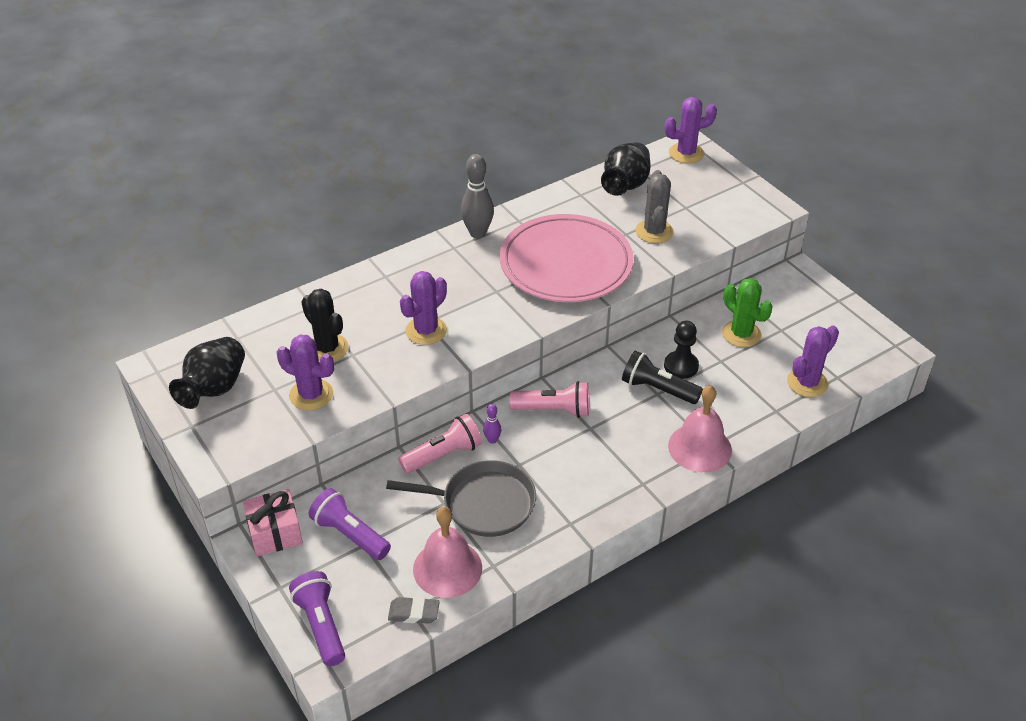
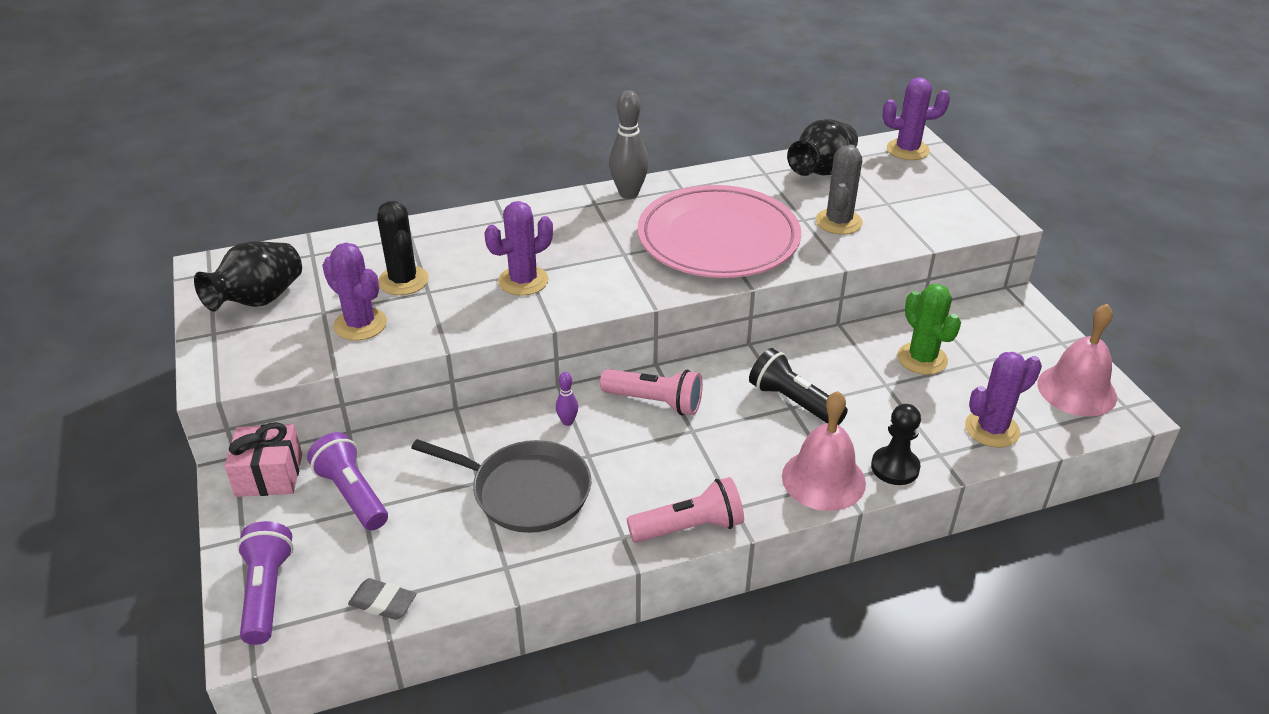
camera: 15 degrees right, 5 degrees down
(443, 455) = (502, 427): pink flashlight -> pink flashlight (689, 527)
(447, 568) = (448, 558): pink bell -> pink bell (1076, 390)
(681, 366) = (832, 381): black pawn -> black pawn (895, 467)

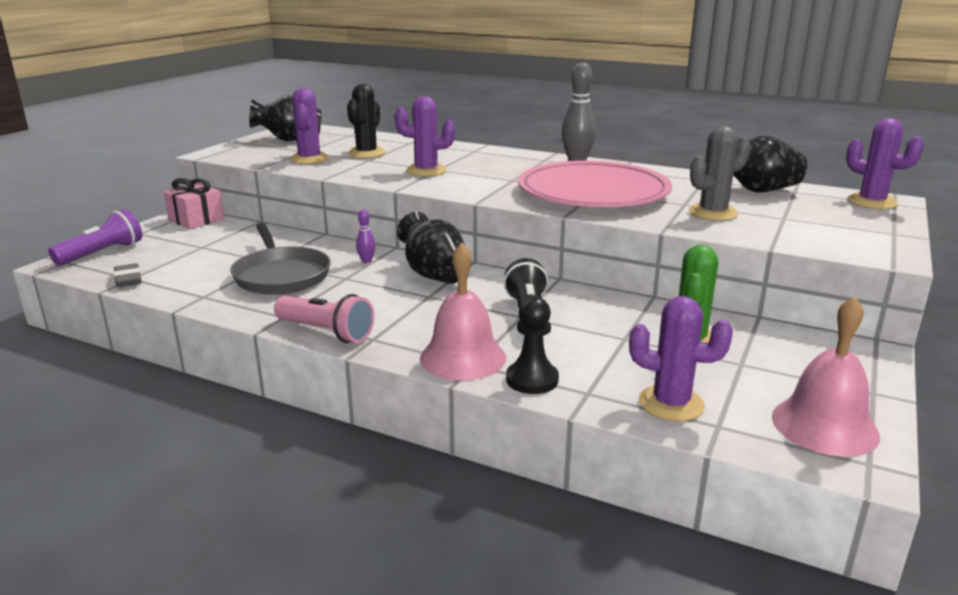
camera: 45 degrees right, 15 degrees down
(352, 494) = (209, 240): purple flashlight -> none
(655, 402) = (434, 275): pink flashlight -> black vase

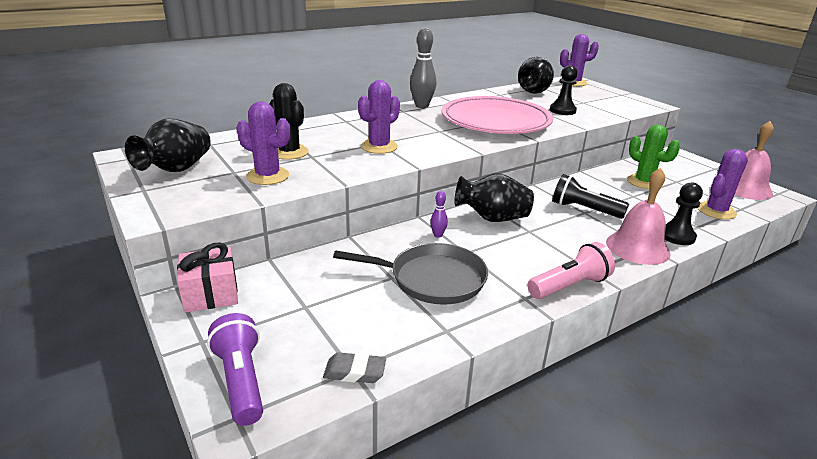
camera: 60 degrees left, 5 degrees up
(713, 213) = (562, 110): grey cactus -> black pawn

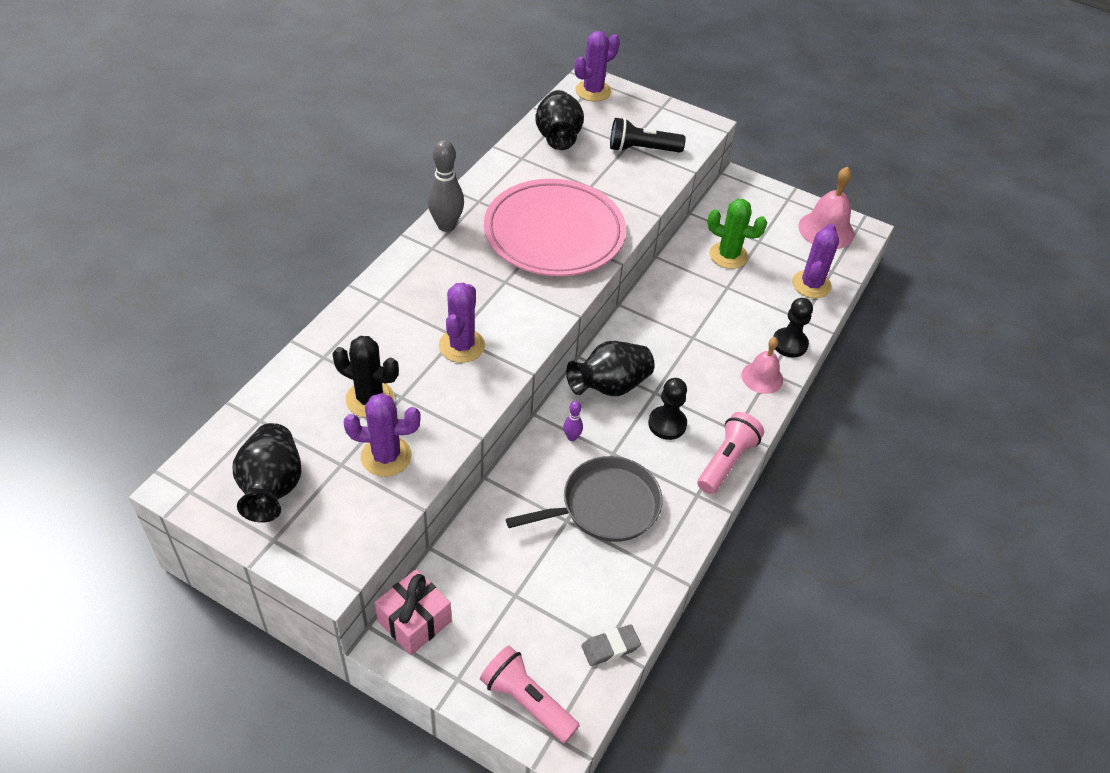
camera: 30 degrees left, 20 degrees up
(241, 381) = (527, 701): purple flashlight -> pink flashlight
(562, 110) = (615, 177): black pawn -> black pawn (667, 424)
(584, 209) = (690, 333): black flashlight -> black flashlight (642, 149)
(637, 247) = (762, 377): pink bell -> pink bell, size x0.66

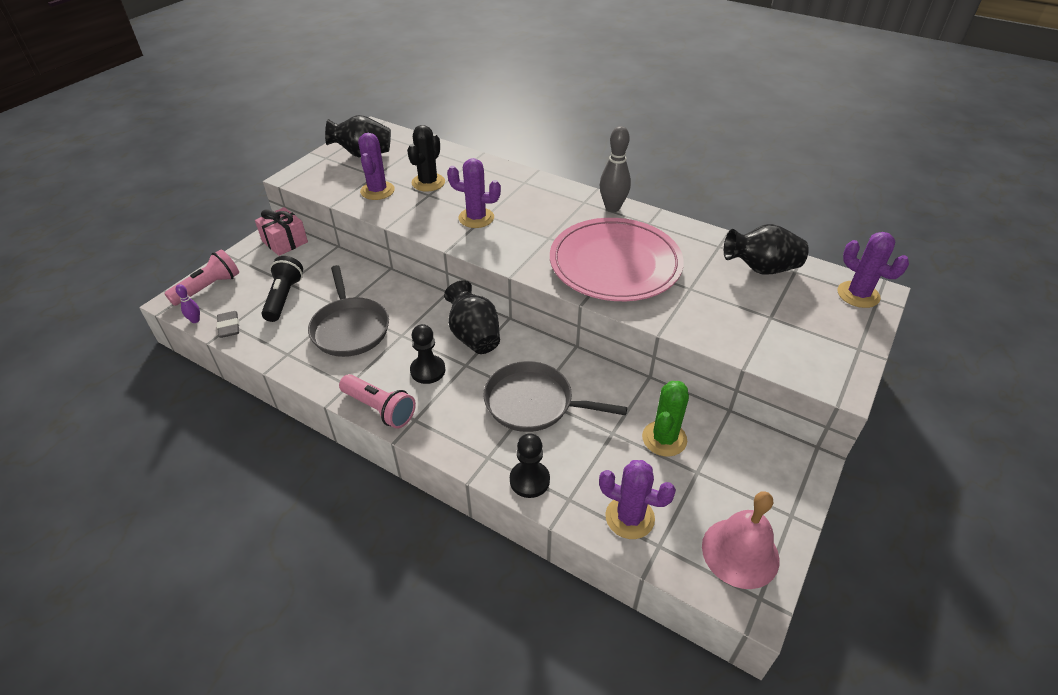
camera: 95 degrees right, 5 degrees down
(572, 437) = (421, 312): purple bowling pin -> purple bowling pin (195, 320)
(642, 149) = (767, 327): black flashlight -> black flashlight (284, 297)
(700, 339) = (533, 403): none -> grey pan
(762, 377) = (481, 448): pink bell -> none

